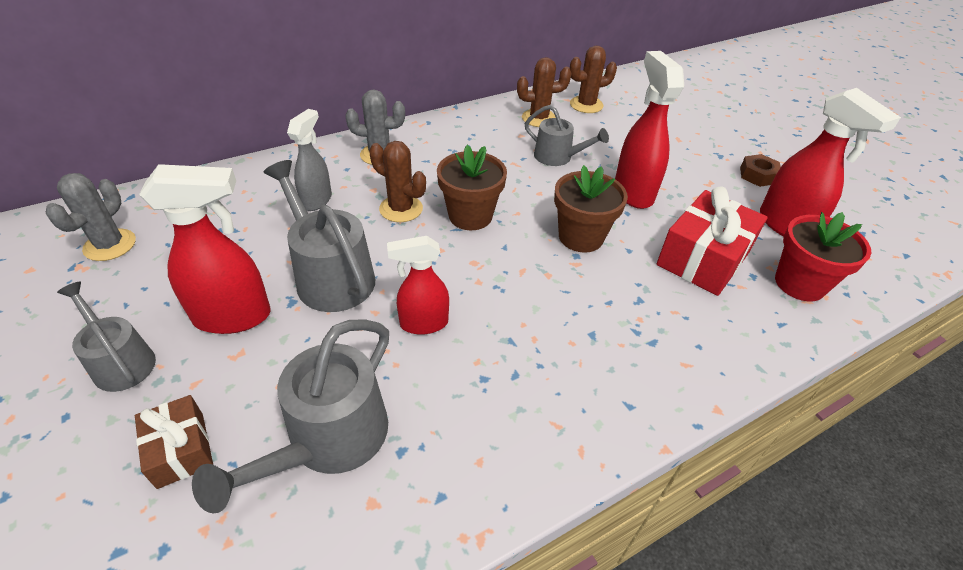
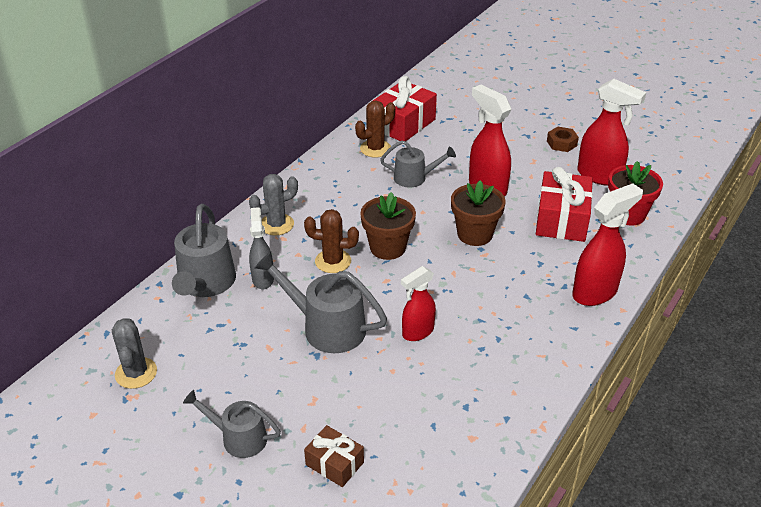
camera: 25 degrees left, 5 degrees down
(234, 317) = (286, 380): red spray bottle -> red spray bottle (595, 292)
(329, 440) = (419, 419): grey watering can -> grey watering can (205, 283)
(586, 105) = (403, 124): brown cactus -> red gift

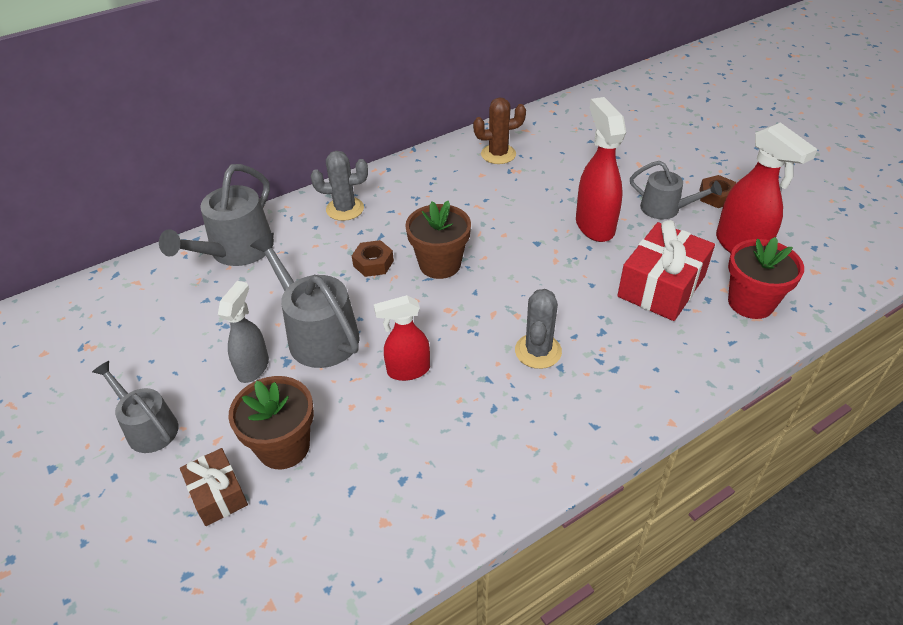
camera: 25 degrees right, 5 degrees up
(136, 373) = (110, 323): grey cactus -> grey cactus (538, 351)
(263, 278) = (292, 262): grey spray bottle -> grey spray bottle (253, 367)
(333, 261) = (373, 263): brown cactus -> brown nut
(403, 124) = (545, 134): red gift -> none
(414, 178) = (519, 195): grey watering can -> grey watering can (665, 209)
(475, 234) = (546, 276): brown flower pot -> brown flower pot (283, 447)
(595, 292) = (648, 389): red spray bottle -> none

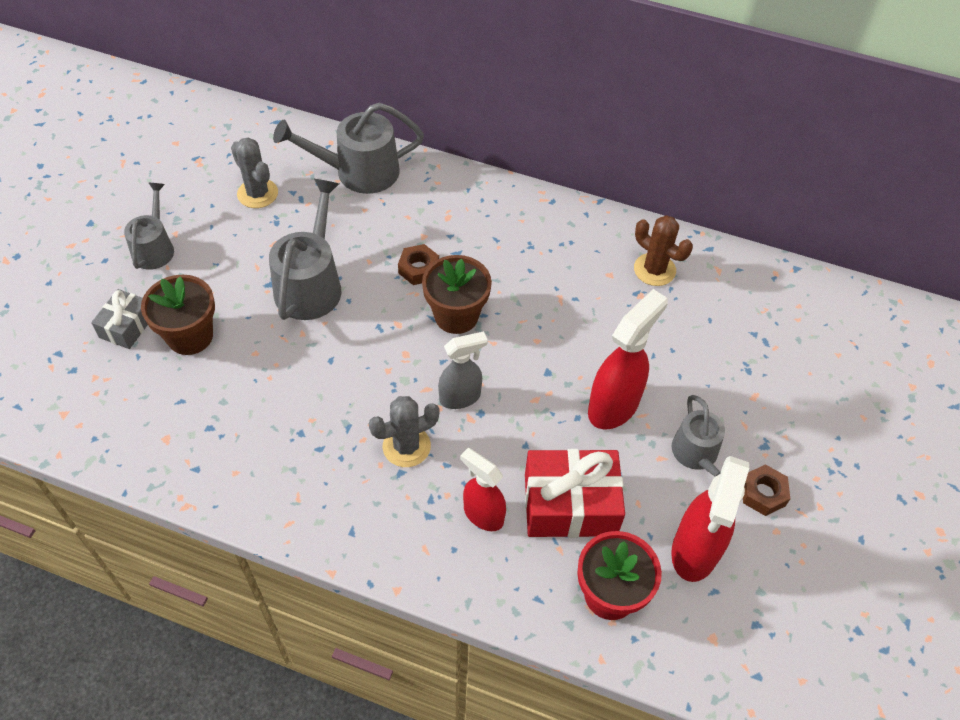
camera: 50 degrees right, 10 degrees up
(218, 494) = (127, 326): brown gift -> grey gift
(253, 367) = (249, 268): grey spray bottle -> grey spray bottle (460, 397)
(345, 209) = (469, 206): grey cactus -> grey cactus (257, 193)
(408, 370) = (316, 367): red spray bottle -> red spray bottle (483, 514)

